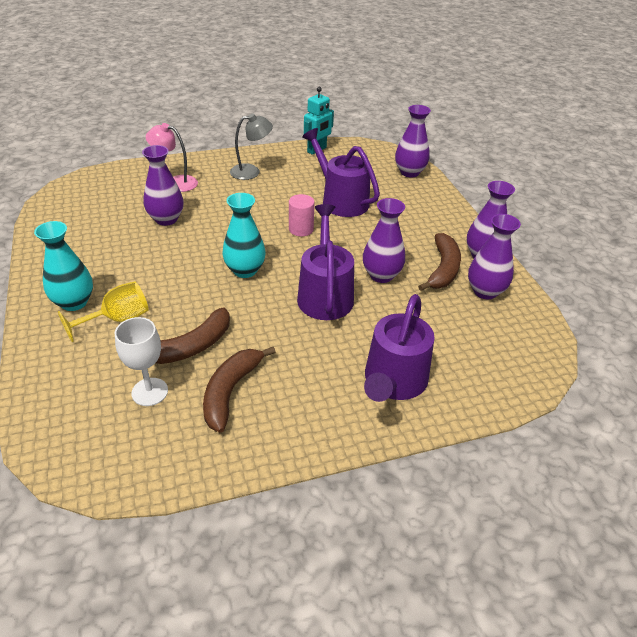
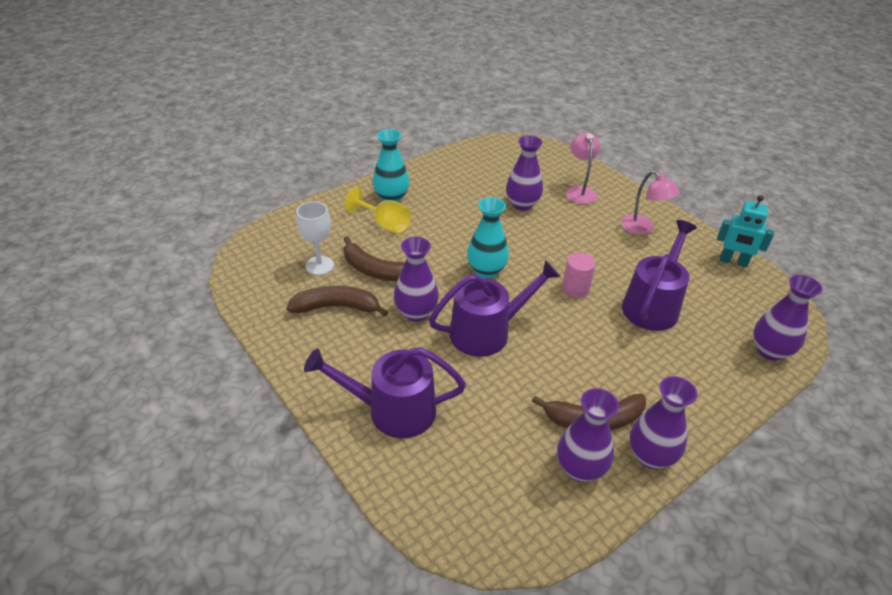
camera: 70 degrees right, 0 degrees up
(251, 171) = (642, 228): grey lamp -> pink lamp
(381, 275) = (545, 367): purple vase -> purple vase (416, 313)

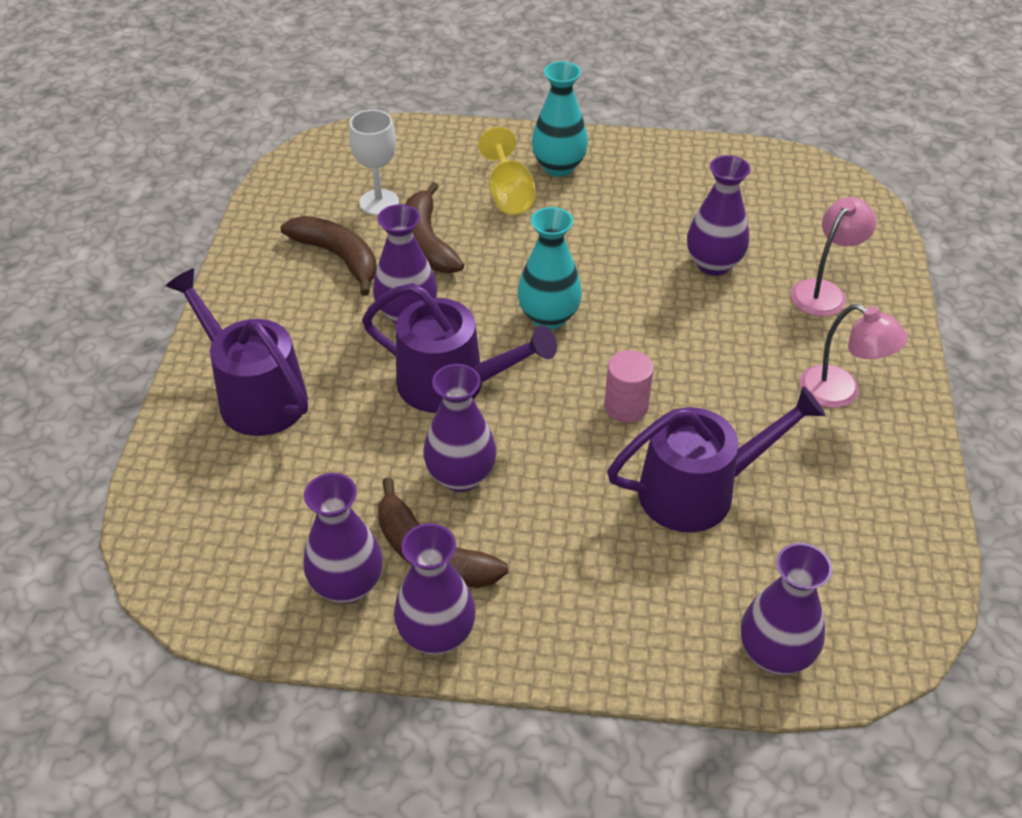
camera: 45 degrees right, 5 degrees up
(553, 372) = (461, 476): none -> purple vase
(642, 228) = (841, 392): pink lamp -> pink lamp turned 60 degrees counterclockwise
(733, 262) = (913, 519): turquoise robot -> none

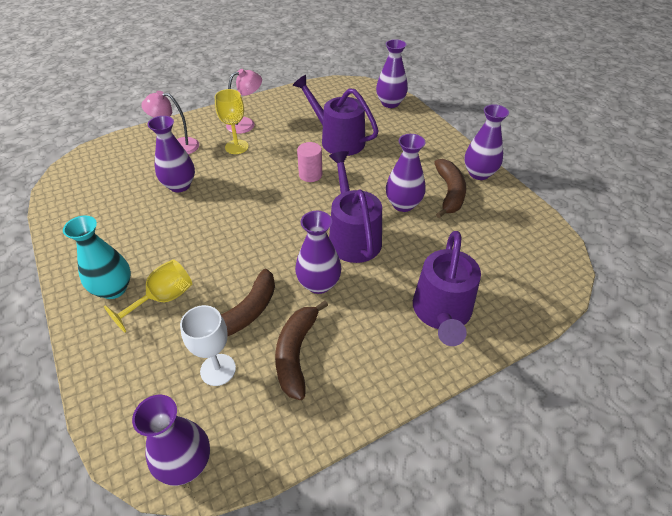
camera: 125 degrees left, 0 degrees up
(347, 585) = (492, 208): purple vase -> purple vase (186, 463)
(548, 317) = (271, 225): turquoise vase -> none
(773, 354) = (236, 147): none -> yellow goblet
(841, 392) = (246, 124): pink lamp -> pink lamp turned 60 degrees clockwise

